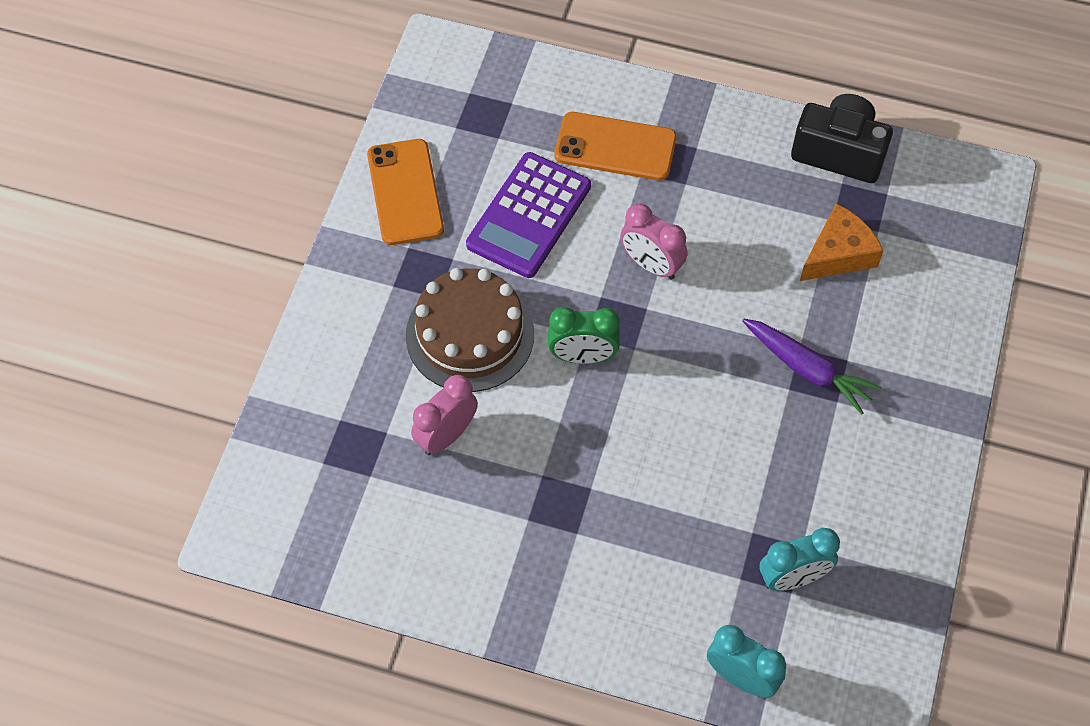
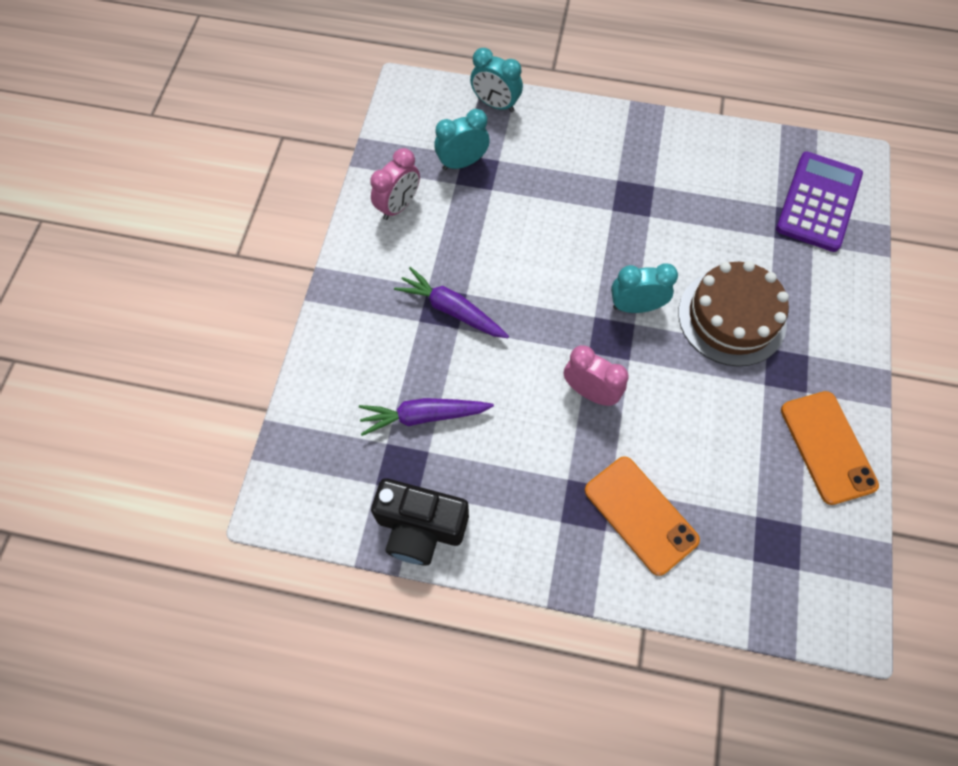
camera: 175 degrees right, 5 degrees up
(446, 435) = (728, 238): pink clock -> pink clock (398, 206)
(529, 216) = (707, 432): purple calculator -> purple calculator (818, 202)
(583, 356) = (635, 306): green clock -> turquoise clock
(615, 147) = (640, 515): orange phone -> orange phone turned 45 degrees clockwise
(838, 254) = (424, 416): orange cheese -> purple carrot

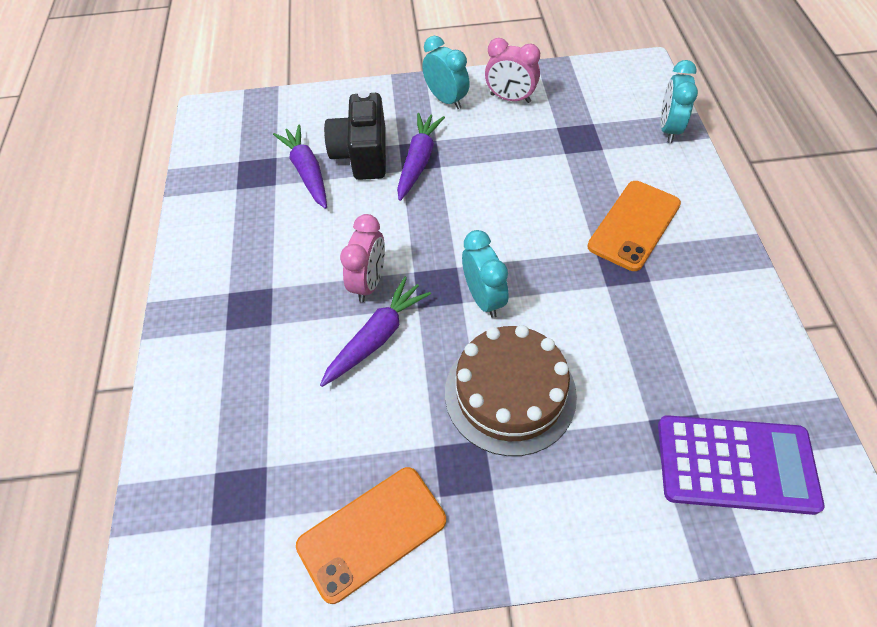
camera: 75 degrees right, 10 degrees down
(420, 527) = (205, 198): black camera -> black camera (362, 154)
(462, 163) = (583, 125): turquoise clock -> turquoise clock (446, 100)
(640, 515) = (247, 355): orange phone -> orange phone (634, 225)
(652, 400) = (376, 337): none -> purple carrot

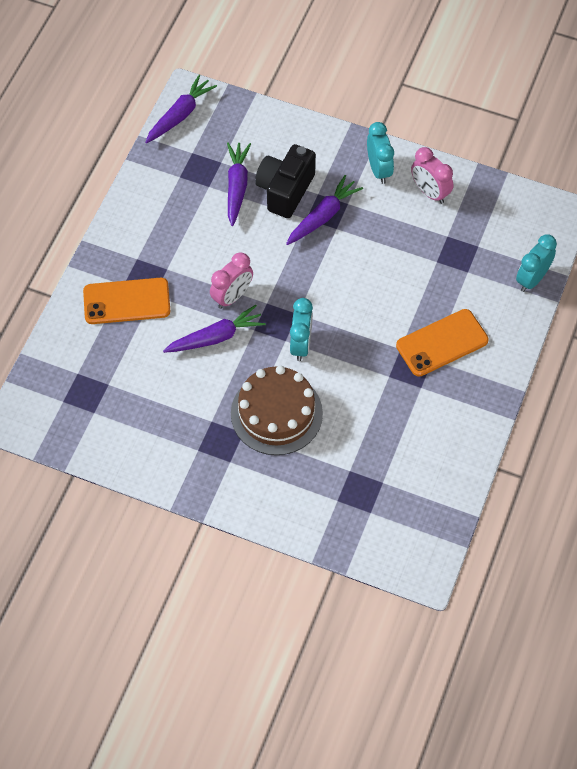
camera: 25 degrees right, 5 degrees up
(206, 133) = (180, 115): none -> purple carrot
(372, 533) = (149, 450): orange phone -> orange phone (126, 301)
(735, 464) = (381, 519): purple calculator -> none

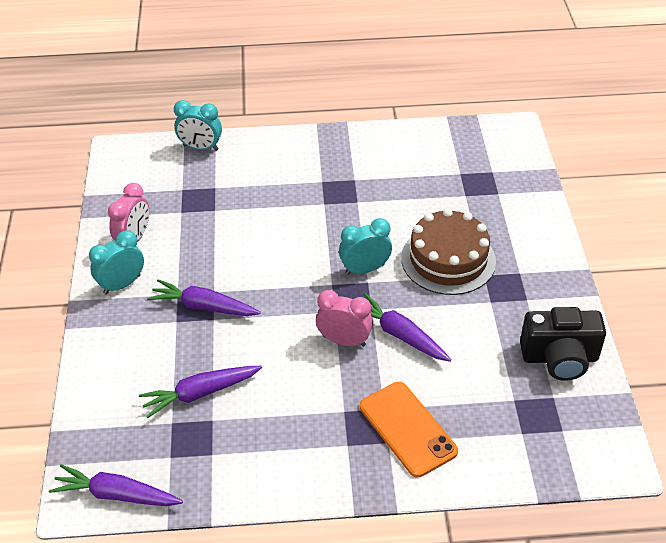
camera: 115 degrees left, 15 degrees down
(285, 190) = (185, 349): black camera -> black camera (559, 358)
(442, 343) = (301, 180): orange phone -> none

